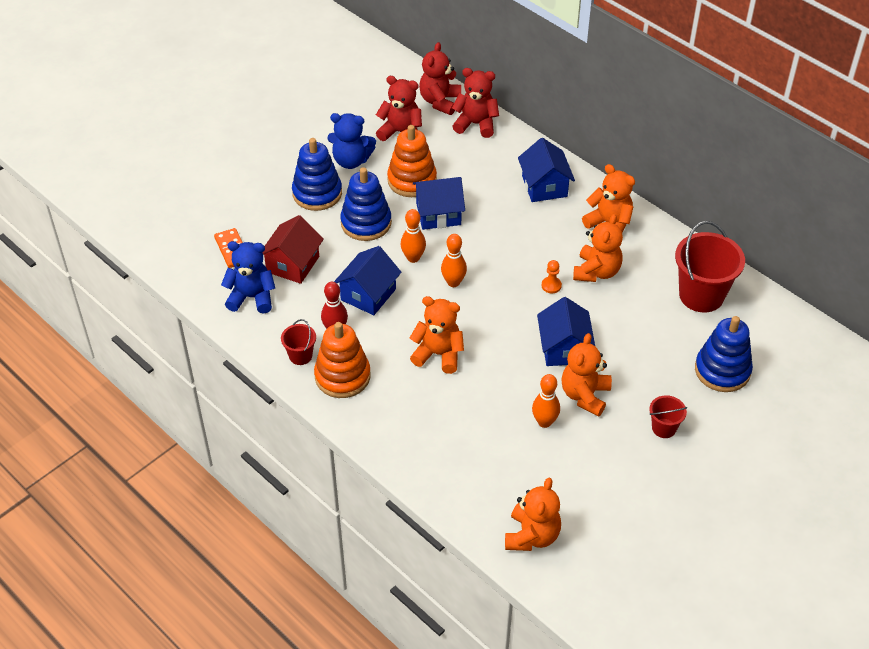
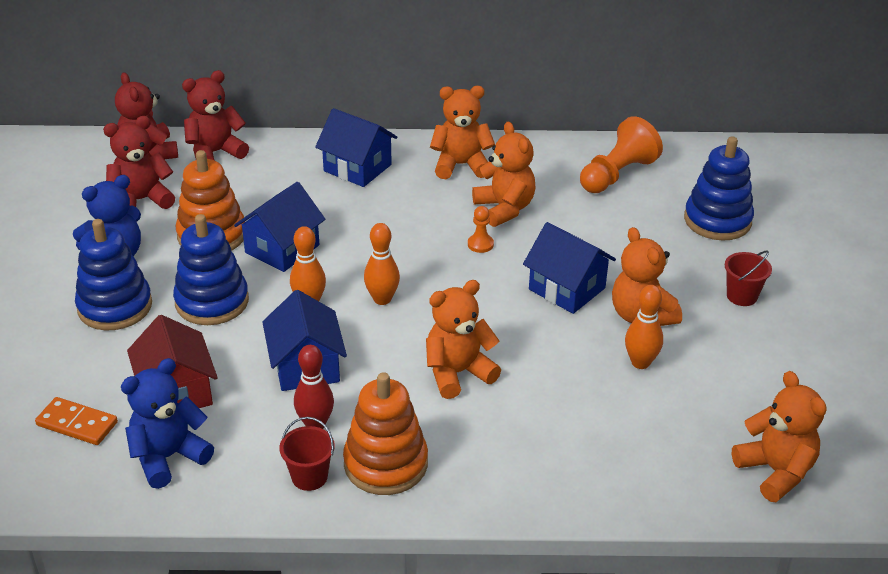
camera: 45 degrees left, 10 degrees down
(701, 295) = (617, 174): red bucket -> orange pawn

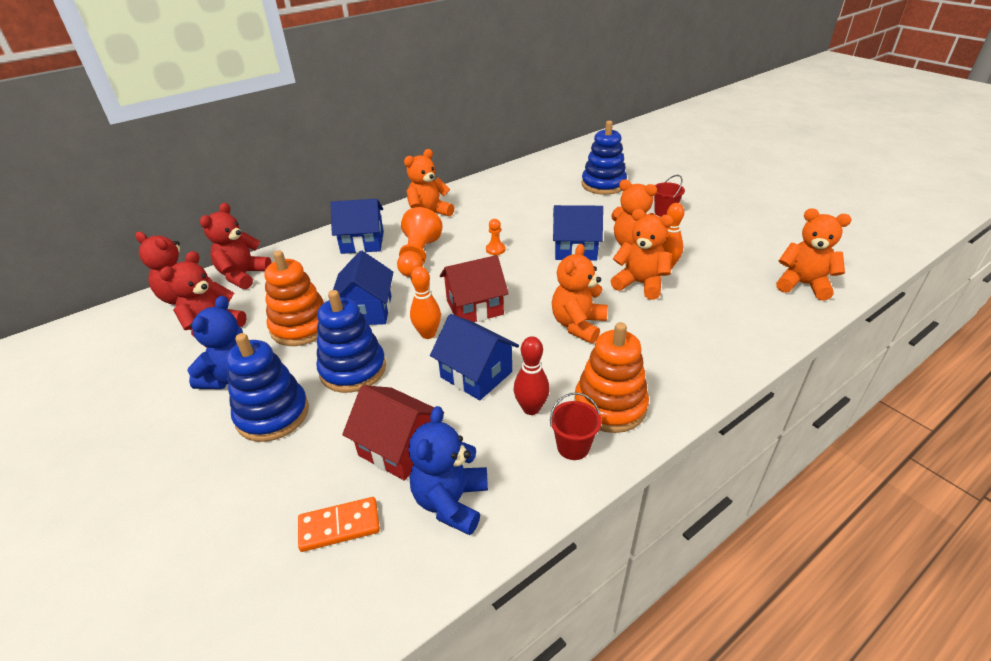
camera: 35 degrees left, 0 degrees up
(382, 299) = (475, 307): orange bowling pin -> red house
(504, 209) = (484, 226): orange teddy bear -> orange teddy bear (640, 284)
(617, 174) = (524, 185): orange pawn -> orange pawn (418, 257)

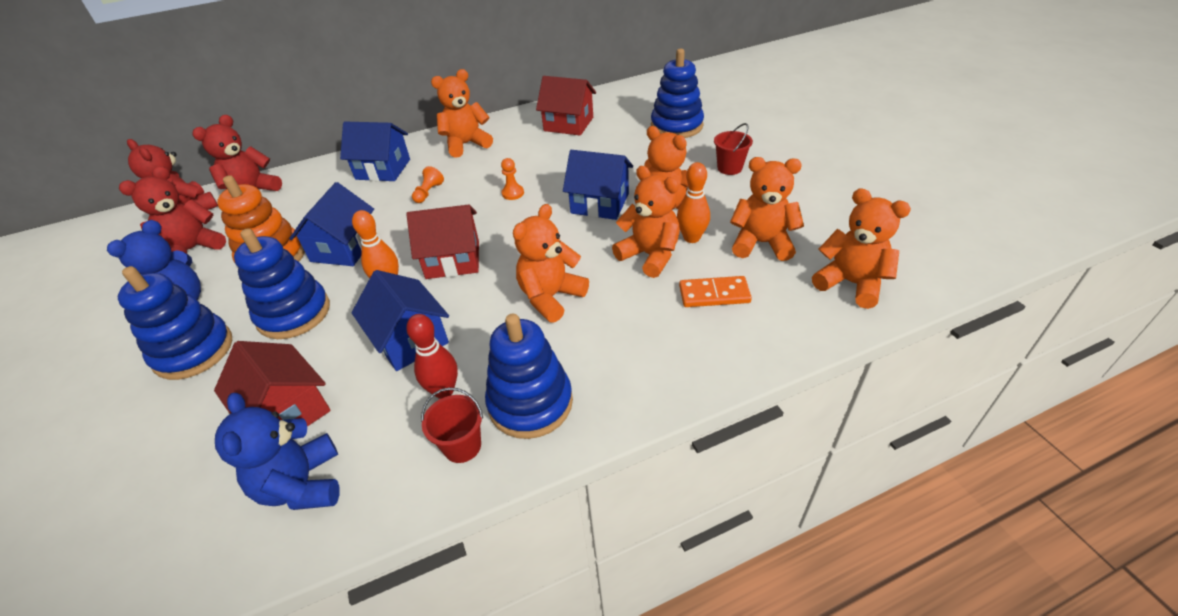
camera: 15 degrees right, 5 degrees up
(339, 526) = (183, 488): orange domino -> orange domino (714, 294)
(418, 257) = (428, 193): orange pawn -> orange pawn, size x0.48
(451, 502) = (302, 485): blue teddy bear -> blue teddy bear turned 45 degrees counterclockwise
(510, 191) = (568, 124): none -> red house
(610, 405) = (530, 403): orange stacking toy -> blue stacking toy
(721, 264) = (761, 243): none -> orange teddy bear

